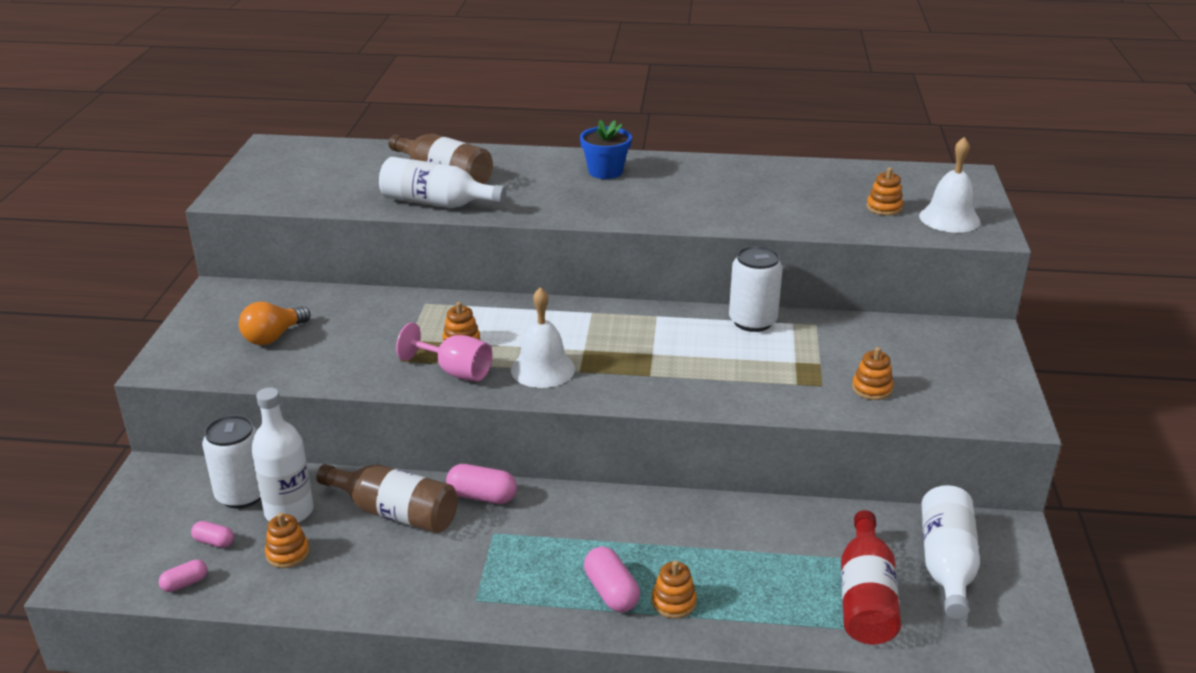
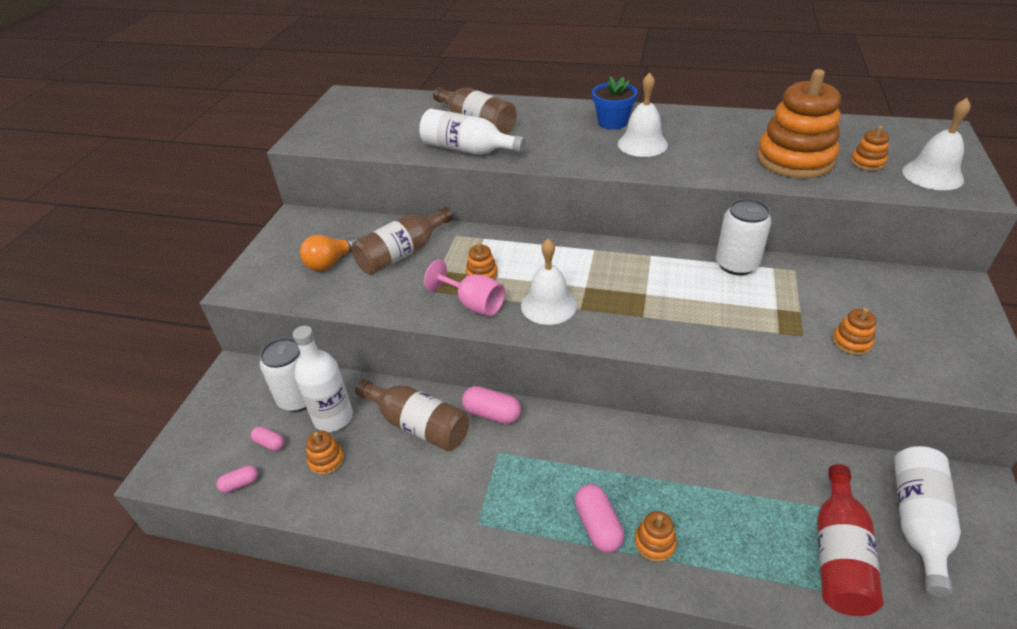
camera: 10 degrees right, 10 degrees up
(362, 324) = (402, 253): none -> brown bottle
(640, 194) = (642, 144): none -> white bell
(808, 206) = (794, 159): none -> orange stacking toy

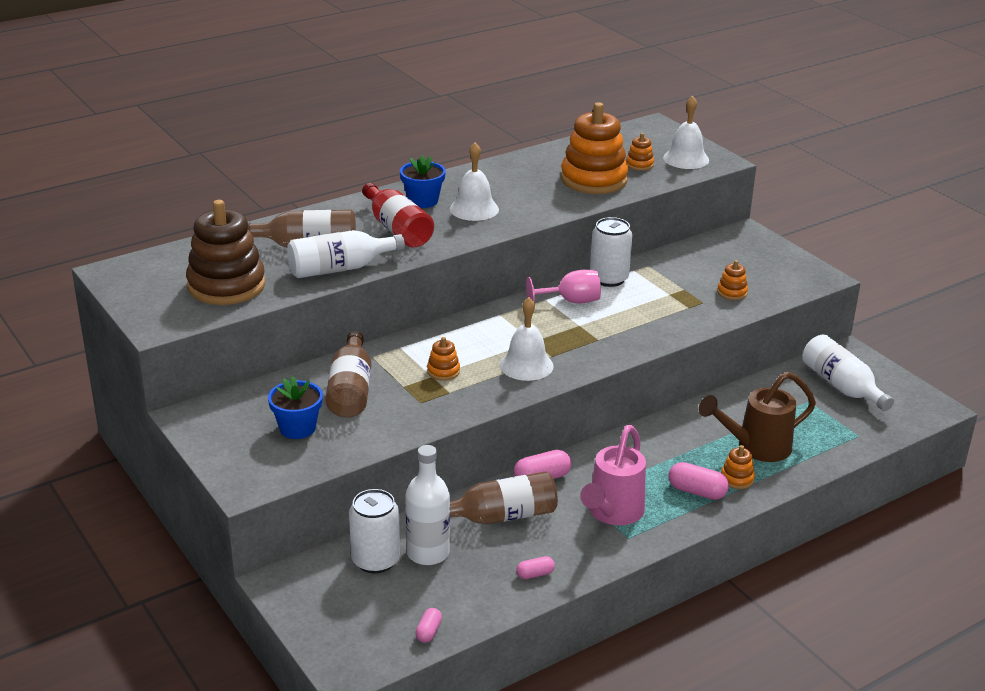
camera: 50 degrees left, 10 degrees down
(270, 443) = (406, 598): pink capsule -> pink capsule (535, 574)
(326, 460) = (469, 577): orange stacking toy -> none
(330, 263) = (297, 428): orange light bulb -> blue flower pot
(383, 131) = (226, 286): none -> brown stacking toy
(473, 304) = (471, 392): pink goblet -> pink goblet (571, 301)
(497, 489) = (612, 514): none -> pink watering can
(719, 523) = (755, 448): none -> brown watering can
(838, 554) = (826, 424): red bottle -> red bottle (397, 229)

